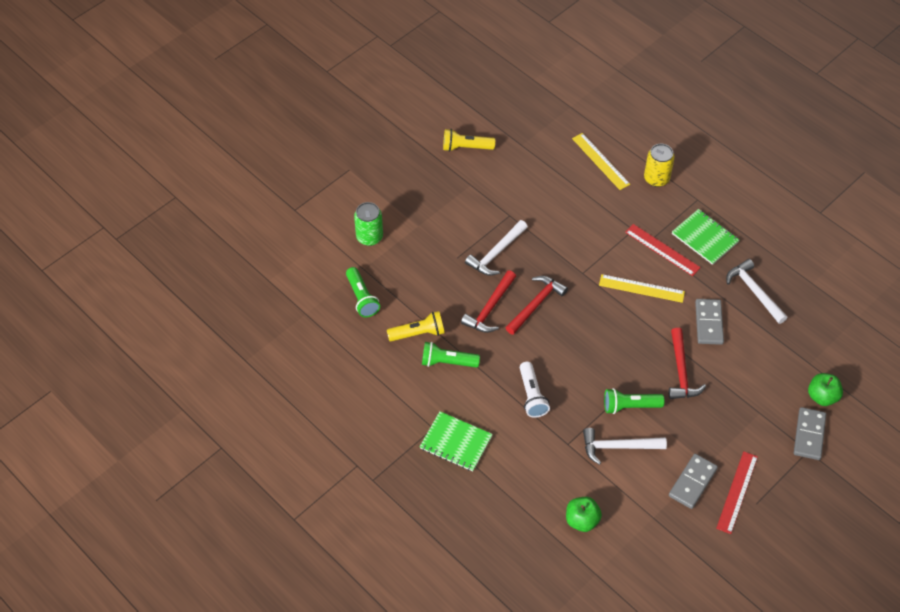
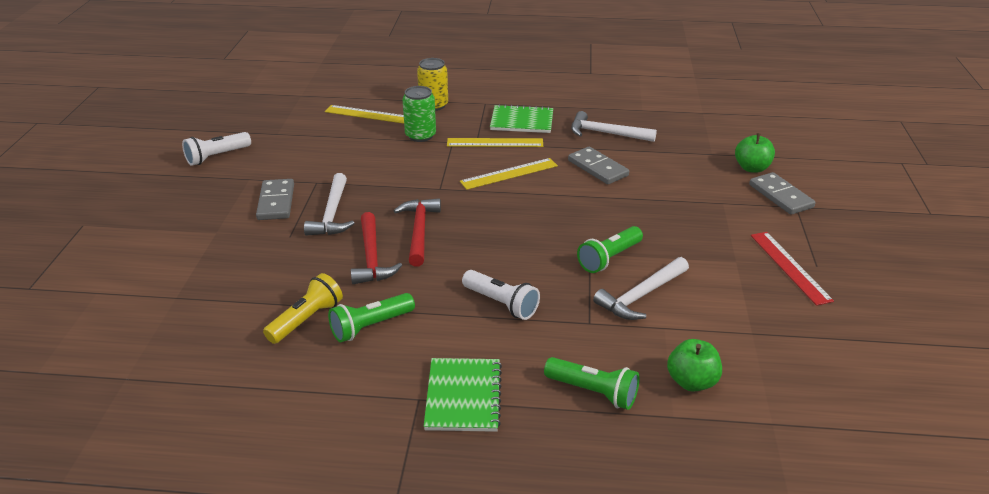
camera: 40 degrees left, 20 degrees down
(362, 298) = (198, 324): green flashlight -> green flashlight (593, 392)
(369, 237) = (160, 267): green can -> green can (420, 136)
(456, 442) = (463, 396): green notebook -> green notebook turned 75 degrees counterclockwise
(466, 147) = (217, 157): yellow flashlight -> white flashlight
(662, 250) = (495, 143): red ruler -> yellow ruler
(681, 371) = (620, 210): red hammer -> none
(692, 482) = (744, 283): grey domino -> grey domino (276, 202)

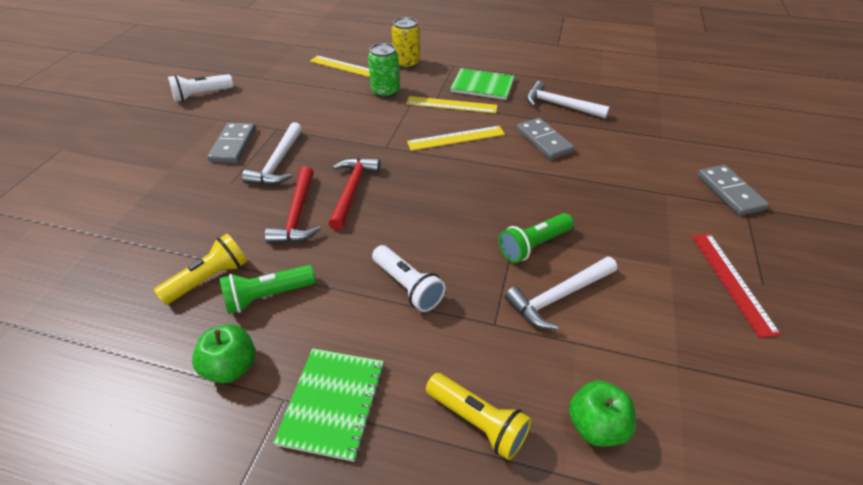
camera: 10 degrees right, 10 degrees up
(593, 392) = (478, 421): green flashlight -> yellow flashlight
(752, 168) = (702, 157): green apple -> green apple (231, 366)

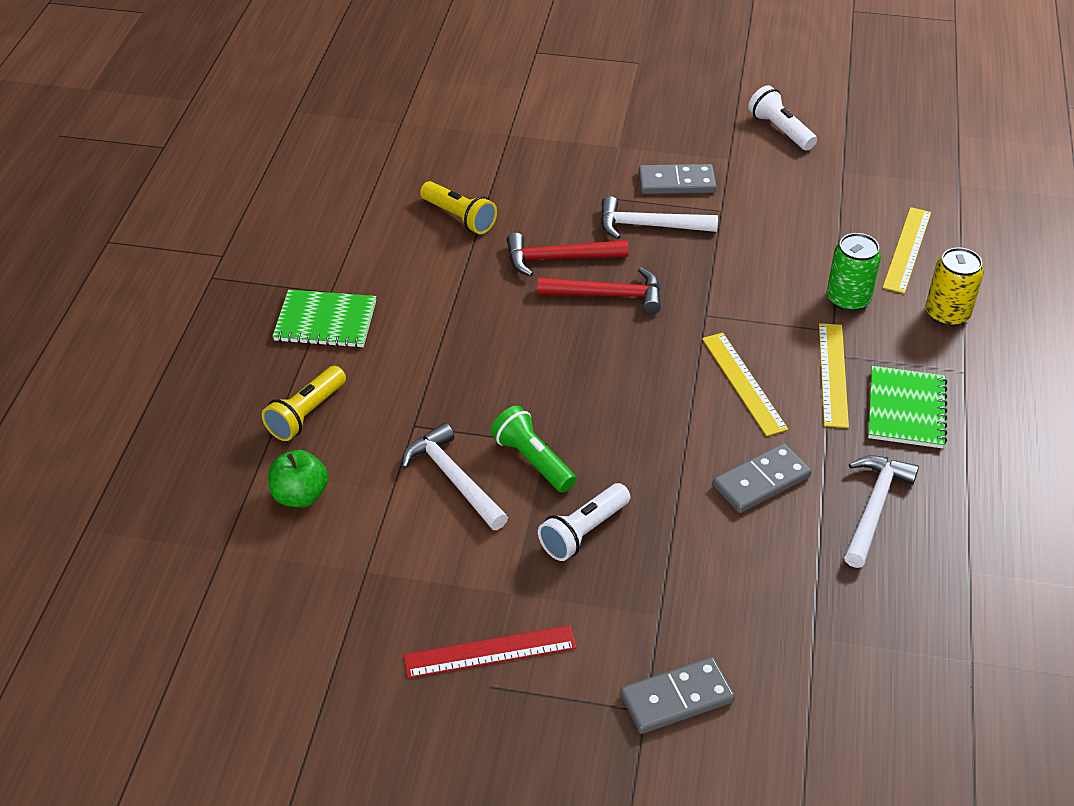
camera: 85 degrees right, 0 degrees up
(231, 366) = (361, 255): green apple -> none
(268, 296) = (440, 260): green flashlight -> none
(408, 286) = (460, 356): white flashlight -> white flashlight (583, 532)

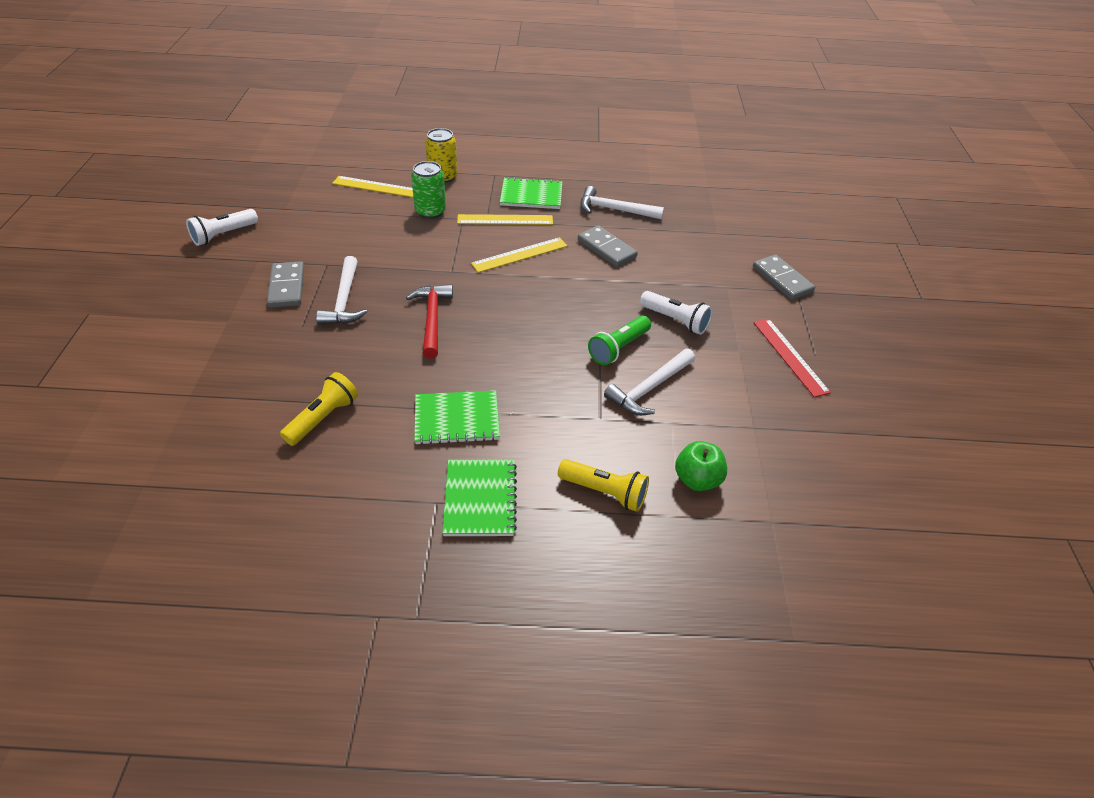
camera: 100 degrees left, 0 degrees up
(437, 309) = (457, 419): none -> green notebook
(558, 258) = (385, 349): red hammer -> none

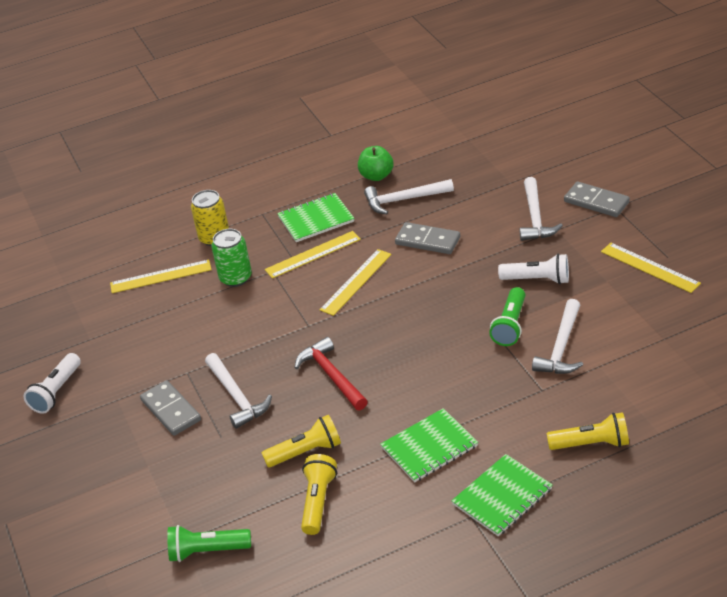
camera: 20 degrees left, 5 degrees down
(199, 413) = (207, 551): none -> green flashlight
(353, 371) = (306, 452): none -> yellow flashlight
(480, 499) = (502, 496): green notebook -> green notebook turned 75 degrees clockwise
(697, 480) = (651, 400): green apple -> green apple (376, 176)
(715, 269) = (535, 218): none -> white hammer
(790, 356) = (650, 267): red ruler -> yellow ruler

